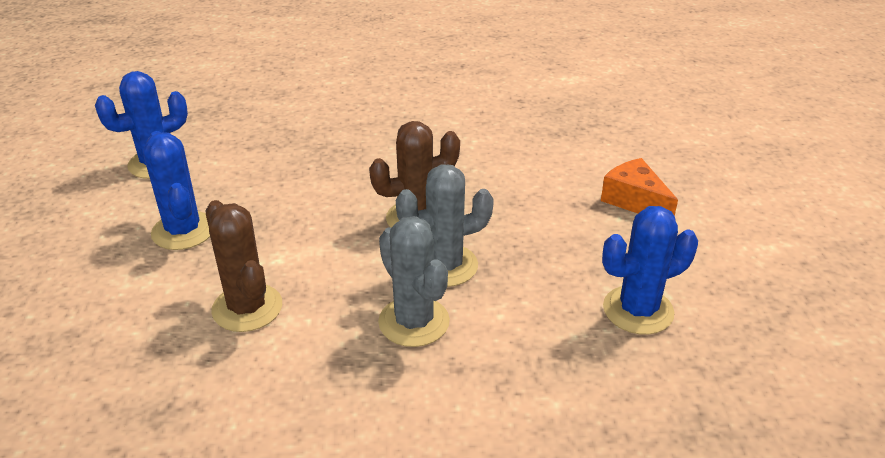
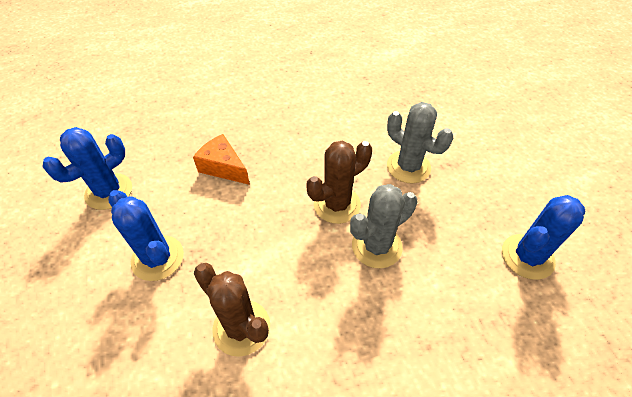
camera: 15 degrees left, 15 degrees up
(414, 322) = (376, 308): grey cactus -> grey cactus (408, 167)
(634, 201) = (481, 155): orange cheese -> orange cheese (223, 167)

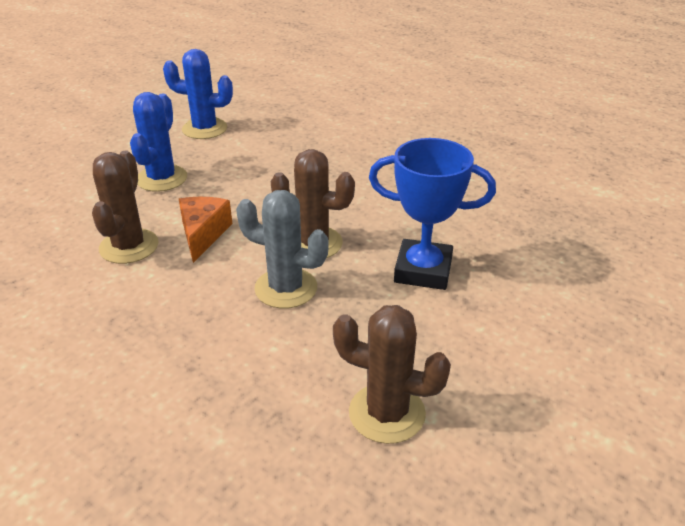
camera: 55 degrees right, 15 degrees down
(223, 167) = (288, 164): orange cheese -> orange cheese (203, 234)
(408, 167) = (423, 270): grey cactus -> blue trophy
(527, 257) = (387, 413): blue cactus -> brown cactus

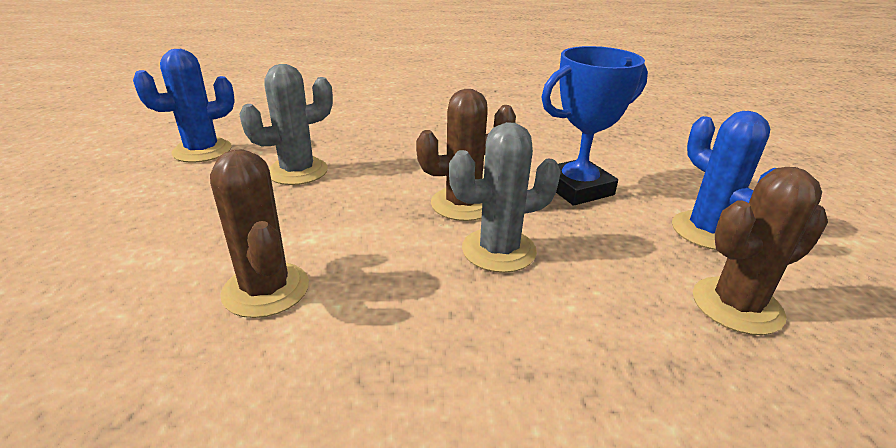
camera: 40 degrees left, 5 degrees down
(162, 178) = (212, 208): blue cactus -> blue cactus (707, 231)
(203, 234) = (342, 240): orange cheese -> none
(241, 169) = (297, 171): none -> grey cactus

